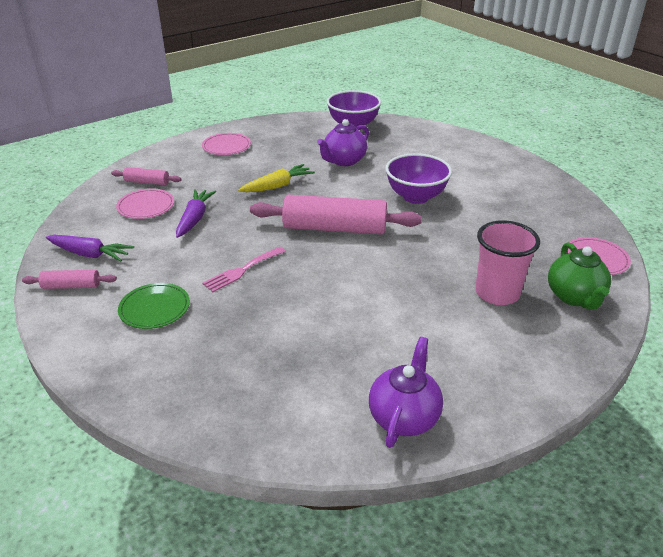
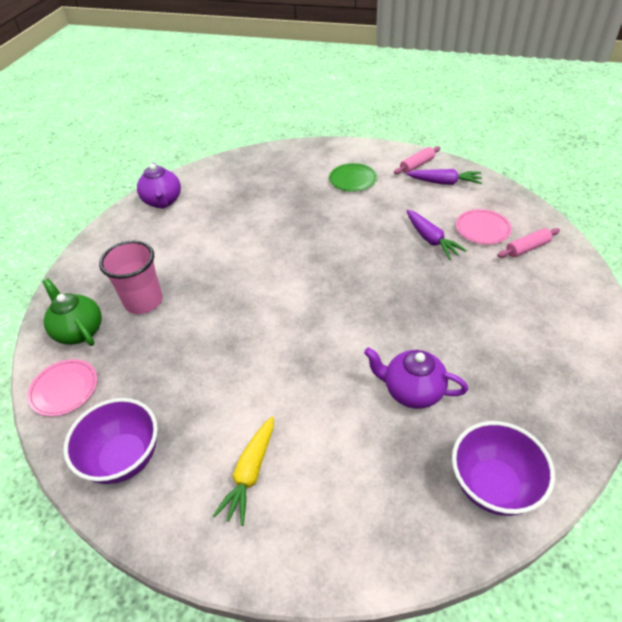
camera: 145 degrees right, 10 degrees up
(90, 254) = (444, 182): purple carrot -> purple carrot turned 150 degrees counterclockwise
(226, 146) = (554, 334): pink plate -> none
(242, 270) = (338, 223): pink fork -> none
(277, 186) = (423, 309): yellow carrot -> yellow carrot (250, 473)
(334, 228) = (317, 292): pink rolling pin -> none
(344, 161) = (412, 391): purple teapot -> purple teapot turned 75 degrees counterclockwise
(416, 197) = (283, 376): purple bowl -> purple bowl (124, 458)

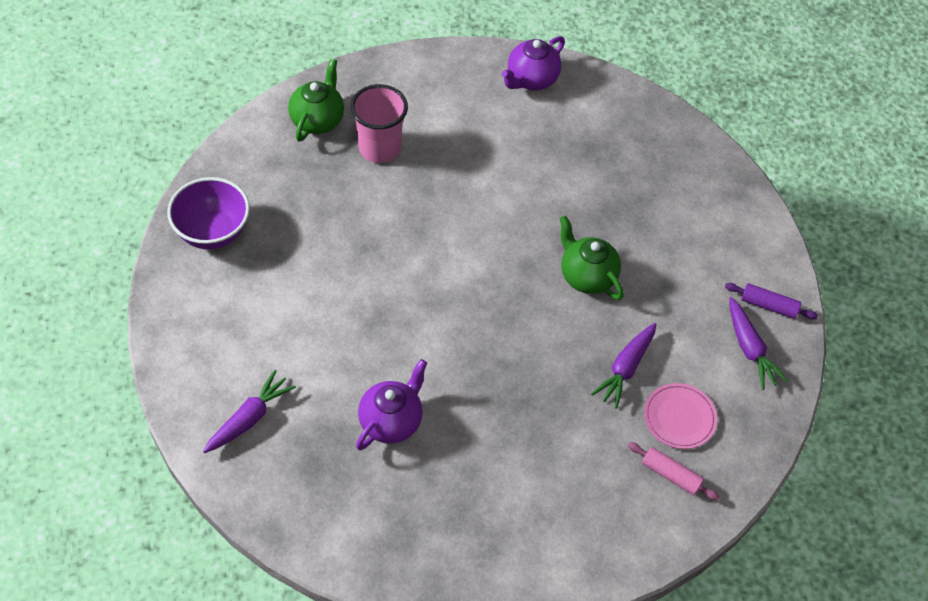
camera: 55 degrees right, 10 degrees up
(64, 389) = (253, 149): pink plate -> none
(250, 473) = (243, 328): yellow carrot -> none
(344, 231) = (587, 276): none -> green teapot
(353, 179) = (691, 246): green plate -> none
(355, 507) = (249, 418): none -> purple carrot
(412, 391) = (391, 421): purple teapot -> purple teapot turned 45 degrees clockwise
(417, 165) = (768, 305): pink rolling pin -> purple rolling pin
(493, 485) = (320, 517): purple bowl -> none

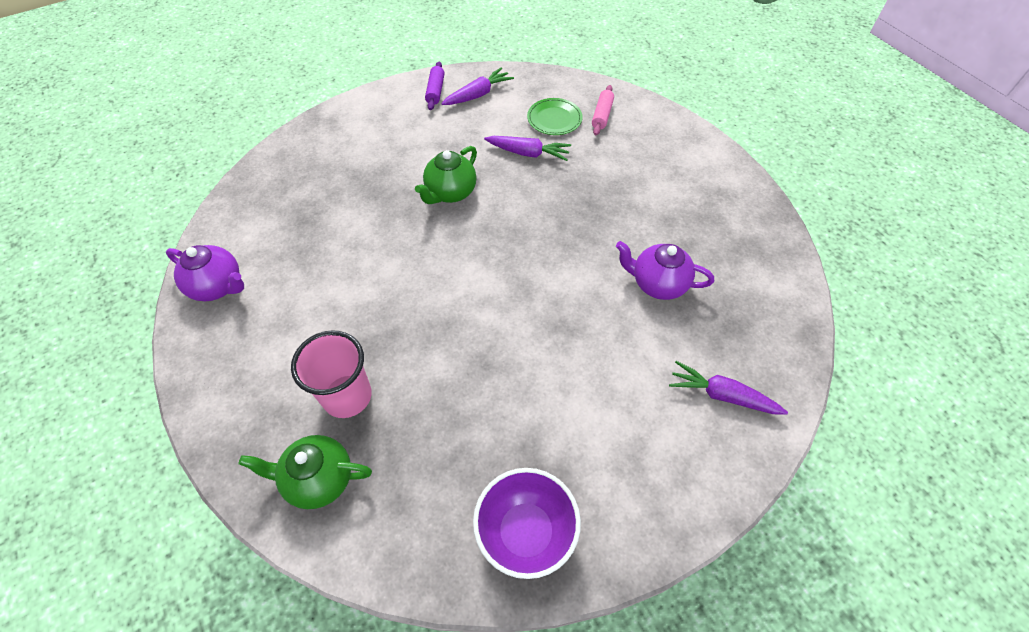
camera: 105 degrees left, 0 degrees up
(679, 417) = (554, 119): pink plate -> green plate

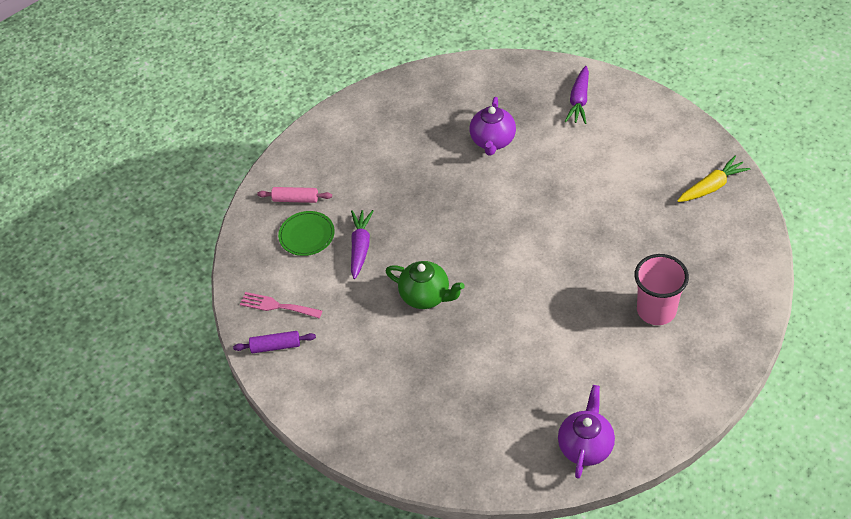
camera: 95 degrees left, 5 degrees down
(318, 479) = (724, 307): green teapot -> none
(478, 94) = (277, 306): purple carrot -> pink fork
(526, 532) = (712, 186): purple bowl -> yellow carrot

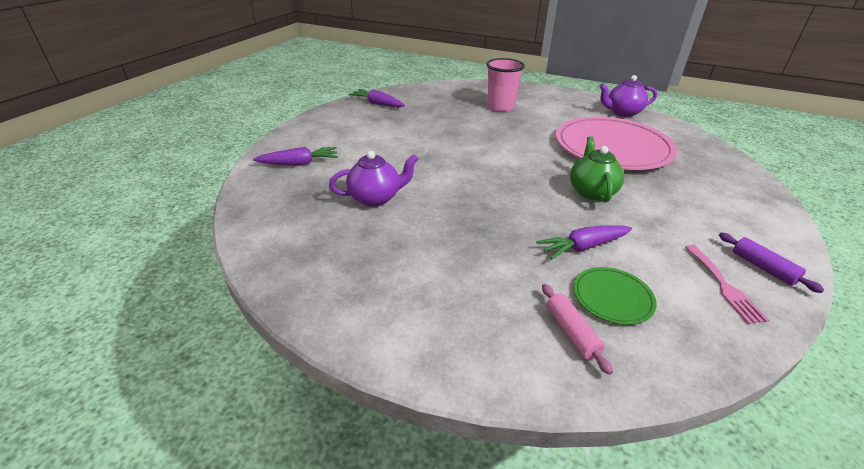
camera: 120 degrees left, 15 degrees down
(498, 368) = (612, 147): none -> pink plate
(712, 186) = (377, 104): yellow carrot -> purple carrot

